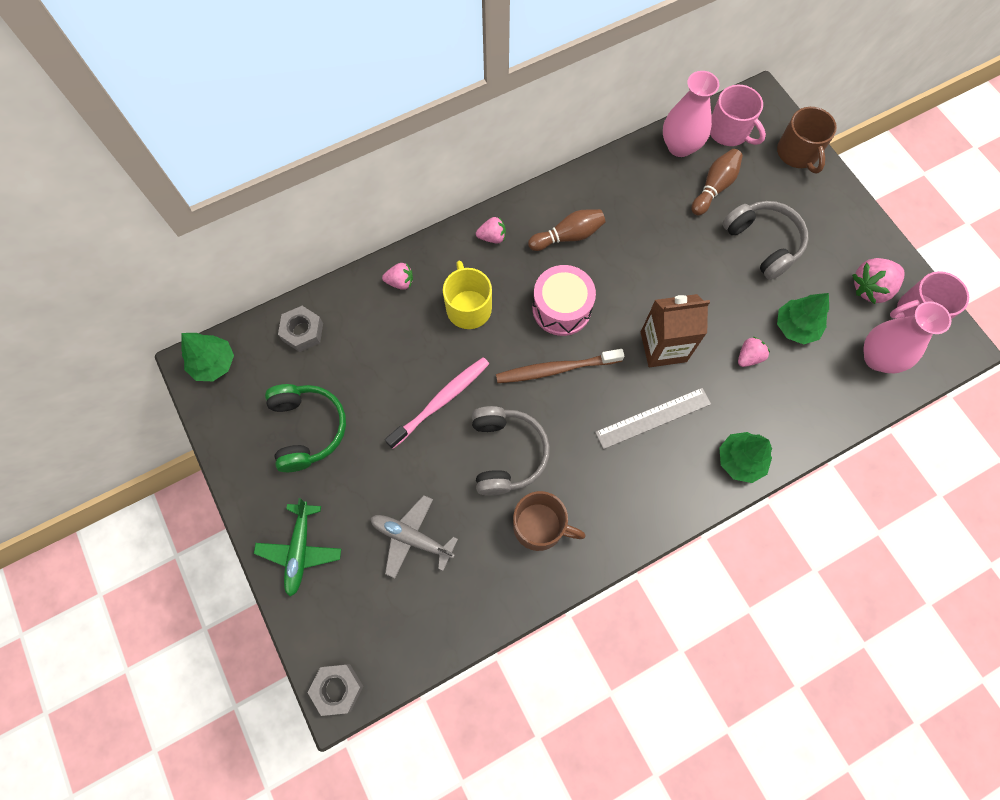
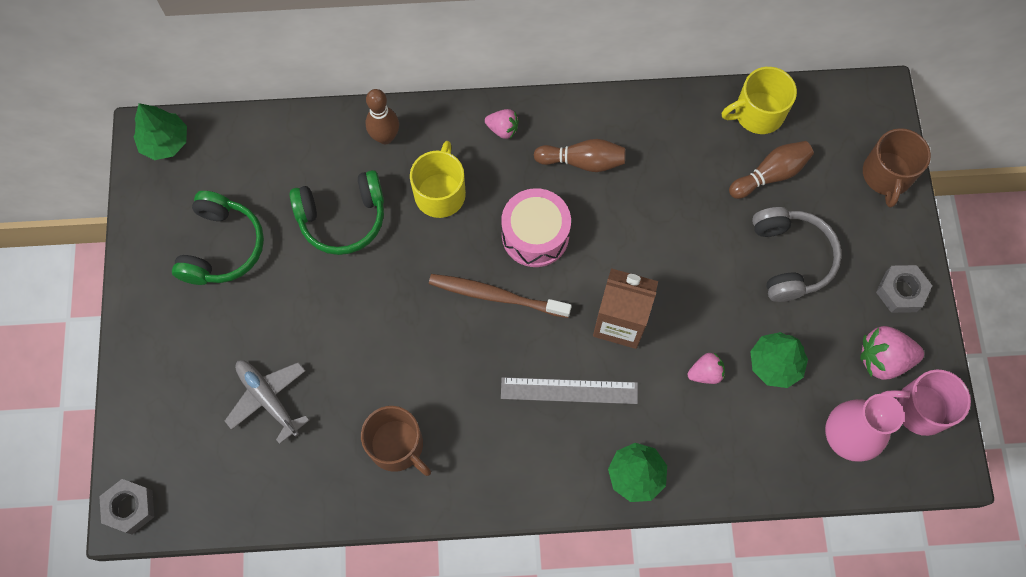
camera: 25 degrees right, 0 degrees up
(300, 550) = (158, 362): green plane -> none
(303, 332) = (264, 147): grey nut -> grey nut (900, 291)
(398, 361) = (343, 218): none -> green headphones
(400, 282) = (385, 137): pink strawberry -> brown bowling pin
(441, 400) = (365, 277): pink toothbrush -> none
(506, 453) = (402, 359): grey headphones -> none
(680, 146) = (757, 113): pink vase -> yellow mug
(729, 131) = (822, 119): pink mug -> none

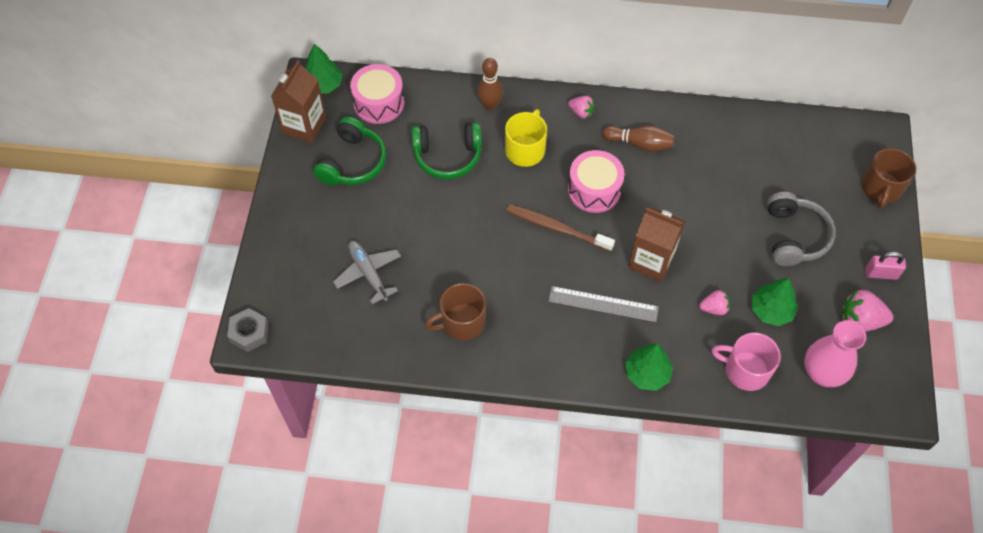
camera: 10 degrees right, 10 degrees down
(150, 204) = (304, 125): none -> brown carton
(242, 156) = (379, 103): none -> pink drum
(397, 446) = (462, 322): brown mug -> brown mug turned 105 degrees clockwise
(757, 113) = (783, 130): yellow mug -> none
(770, 174) = (787, 174): brown bowling pin -> none
(900, 291) = (881, 274): grey nut -> pink padlock
(919, 408) = (885, 361): pink mug -> pink mug (745, 370)

